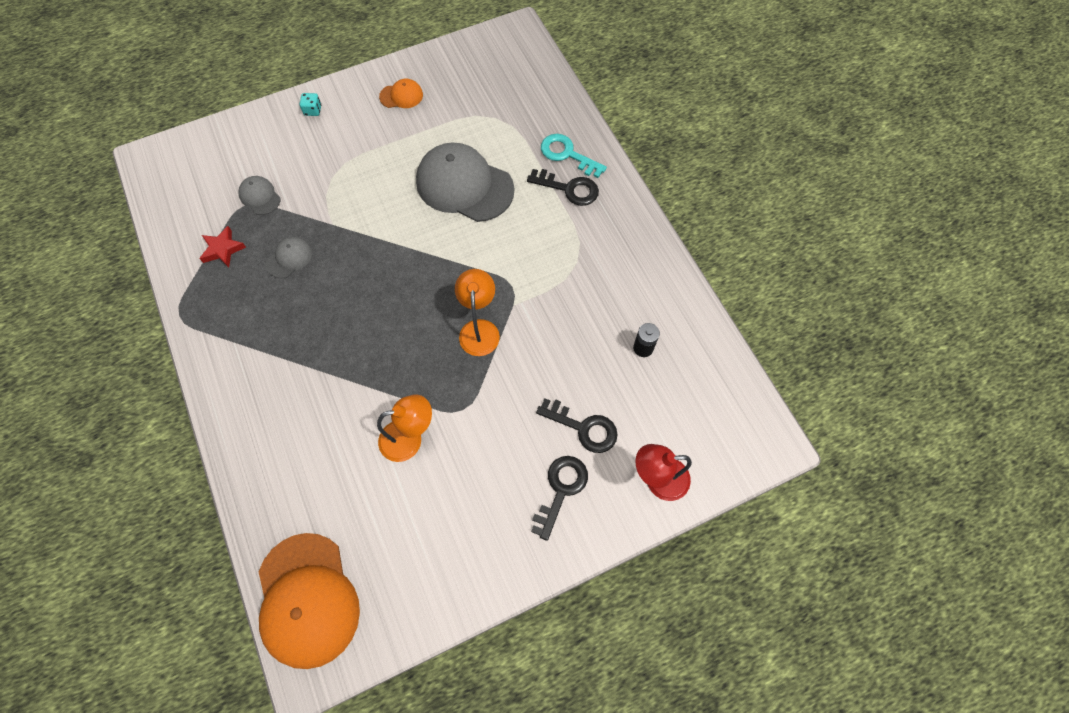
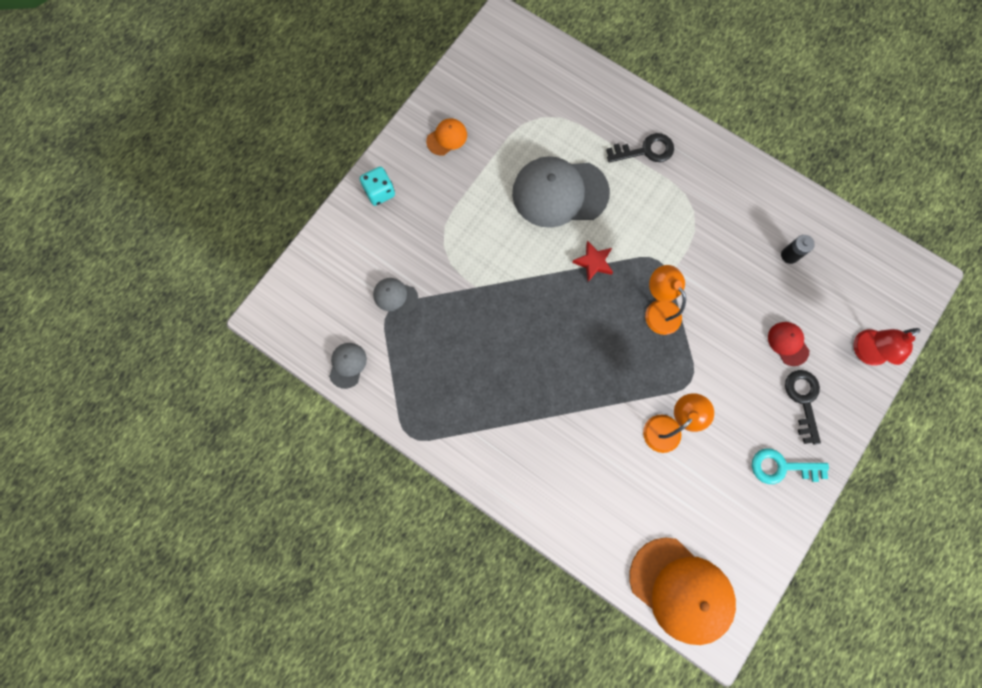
camera: 30 degrees left, 10 degrees up
(223, 249) = (401, 360): red star -> red star (593, 262)
(289, 258) = (463, 336): grey cap -> grey cap (347, 365)
(313, 110) = (379, 192): turquoise dice -> turquoise dice, size x1.56
(567, 154) = (623, 120): turquoise key -> turquoise key (781, 467)
(583, 428) = (788, 343): black key -> red cap

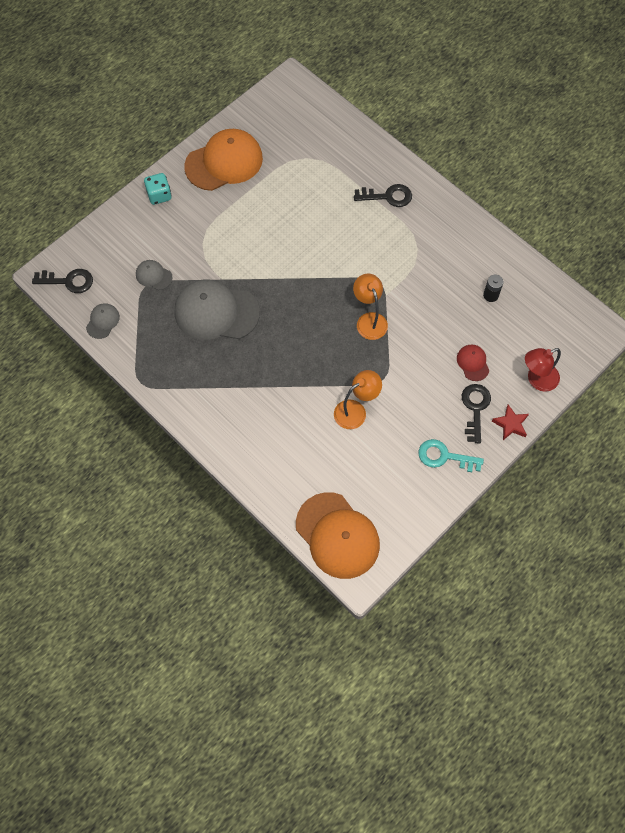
camera: 10 degrees right, 10 degrees down
(295, 320) = (68, 281): none -> black key
(447, 138) = (224, 162): orange cap -> orange cap, size x2.20
(559, 193) = (308, 218): grey cap -> grey cap (216, 312)
(593, 262) = (323, 275): red star -> red star (510, 424)

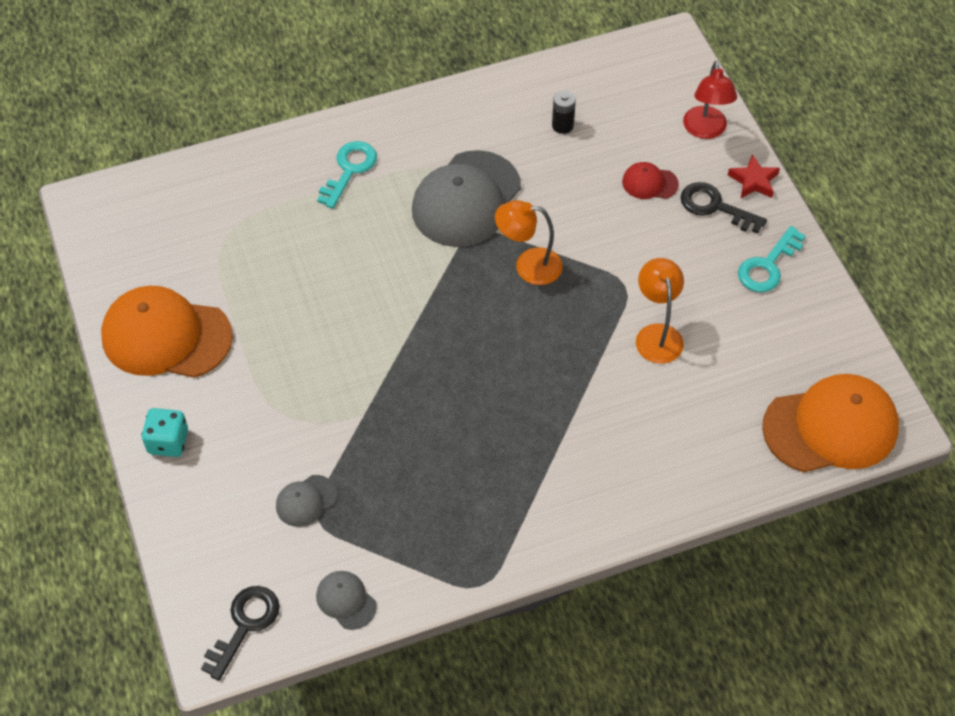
camera: 65 degrees left, 10 degrees down
(216, 312) = (415, 442): grey cap -> grey cap (466, 199)
(224, 162) = (166, 336): orange cap -> orange cap turned 75 degrees counterclockwise
(388, 196) = (349, 170): black key -> turquoise key

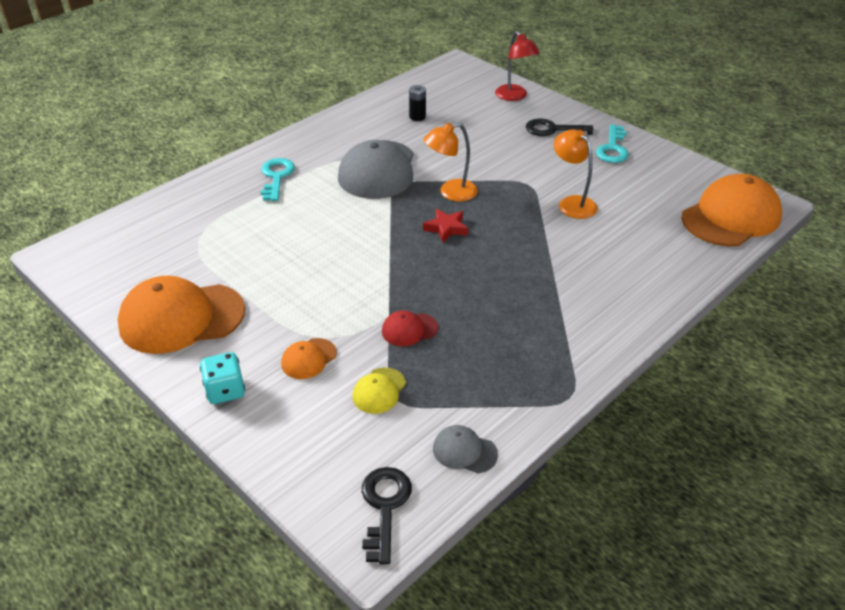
camera: 25 degrees left, 15 degrees down
(260, 436) = (308, 359): none -> orange cap
(306, 501) = (379, 391): grey cap -> yellow cap
(649, 183) = (500, 129): red cap -> red cap (409, 329)
(753, 181) = (566, 111): red star -> red star (446, 228)

